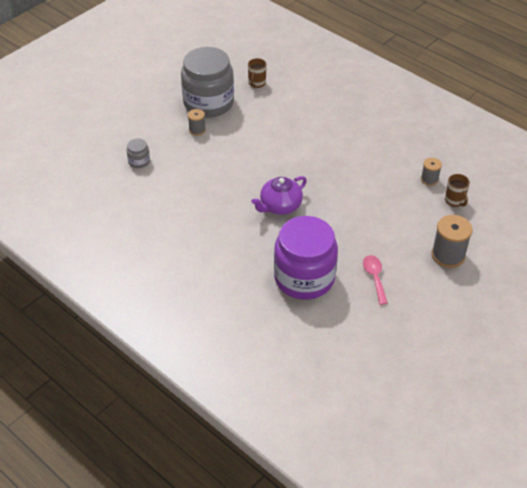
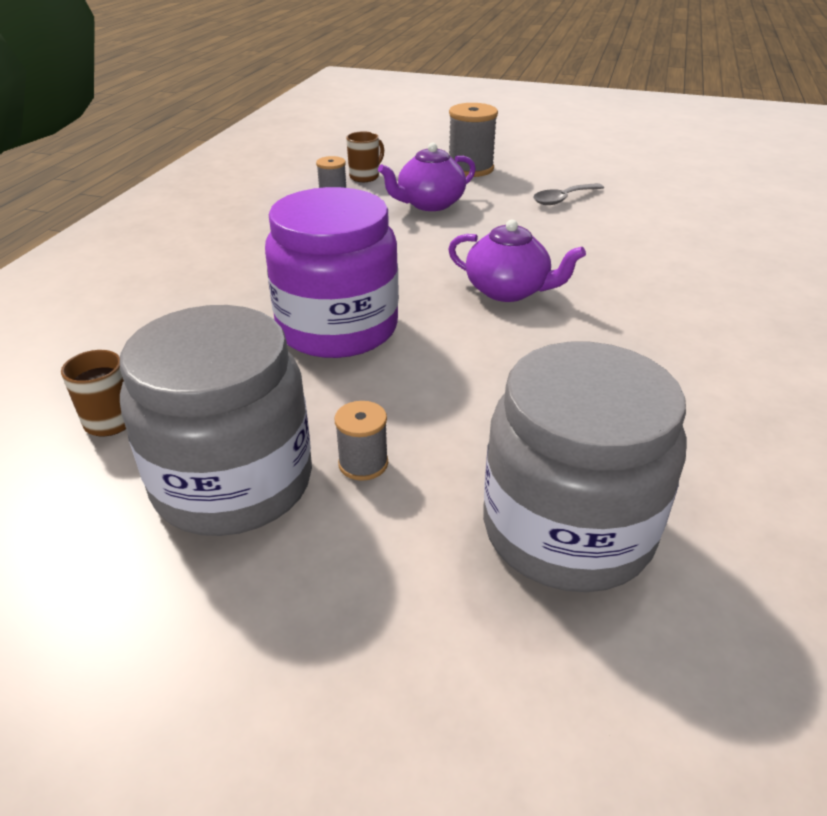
camera: 115 degrees left, 10 degrees down
(139, 161) = (567, 529): grey jar -> grey jar, size x2.48
(304, 278) = (629, 240): purple jar -> purple jar (337, 328)
(374, 277) = (563, 199): pink spoon -> grey spoon
(397, 215) = (429, 204): none -> purple teapot

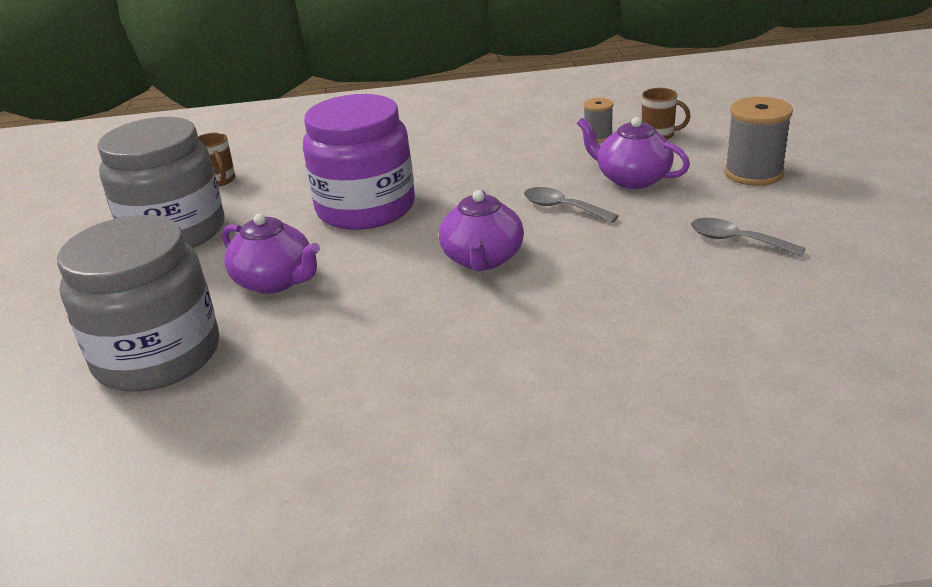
camera: 70 degrees right, 5 degrees down
(363, 463) = (205, 265): grey spool -> none
(449, 239) = (562, 208): none -> grey spoon
(452, 413) = (275, 281): none -> purple teapot

